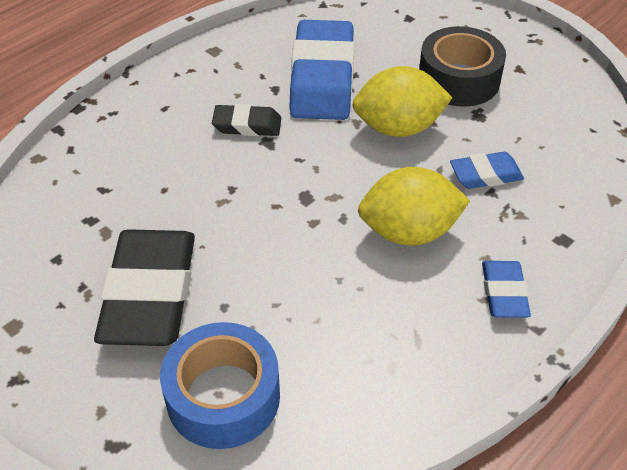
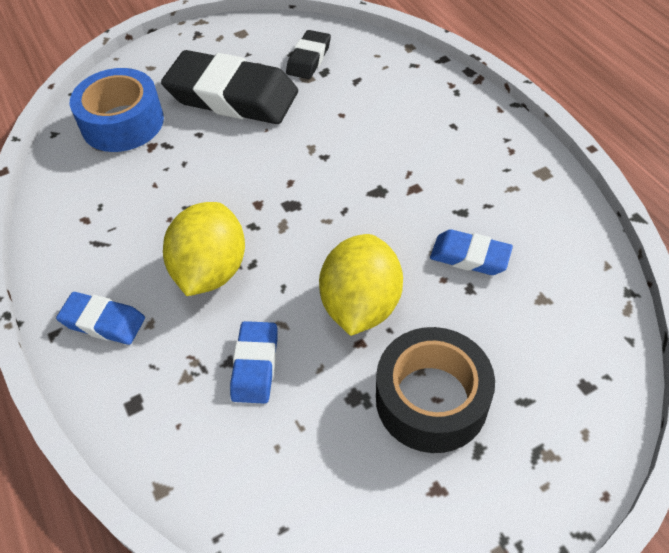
camera: 110 degrees right, 5 degrees up
(247, 125) = (407, 179): black eraser -> black eraser (309, 59)
(322, 78) = (470, 256): blue eraser -> blue eraser, size x0.50

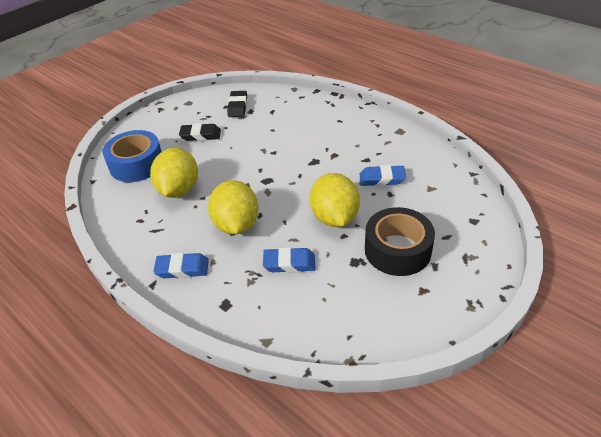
camera: 20 degrees left, 10 degrees down
(159, 184) = (179, 190): none -> yellow lemon
(232, 96) = (200, 135): black eraser -> black eraser, size x0.50
(255, 365) = (289, 263): blue eraser -> blue eraser turned 75 degrees counterclockwise

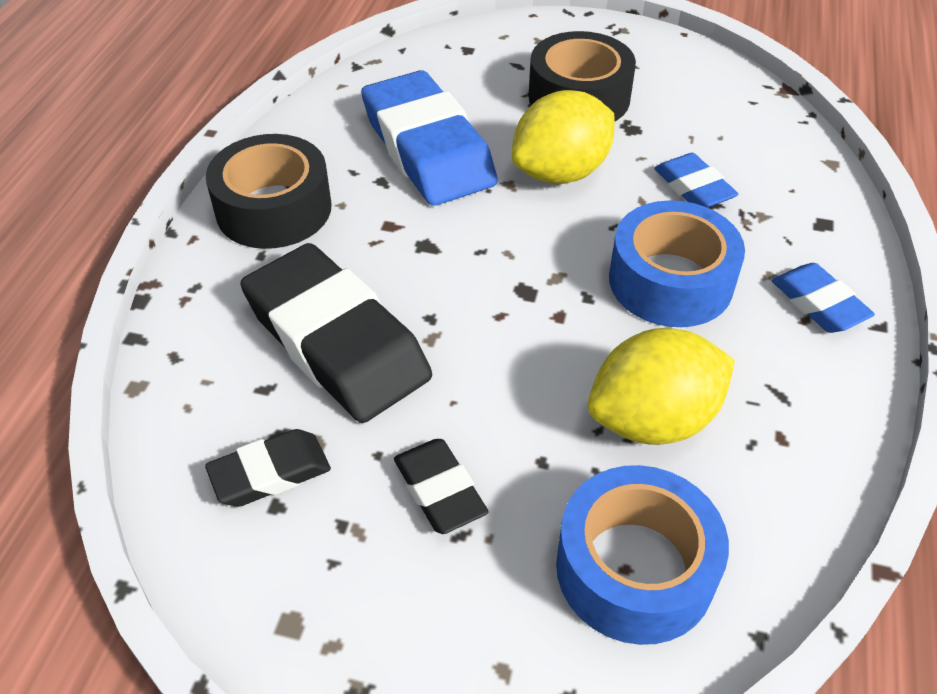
camera: 120 degrees left, 5 degrees up
(236, 225) = (670, 281): yellow lemon -> blue tape
(279, 128) = (336, 342): none -> black eraser
(365, 127) = (274, 209): none -> black tape
(382, 179) = (428, 148): blue eraser -> blue eraser, size x2.00

